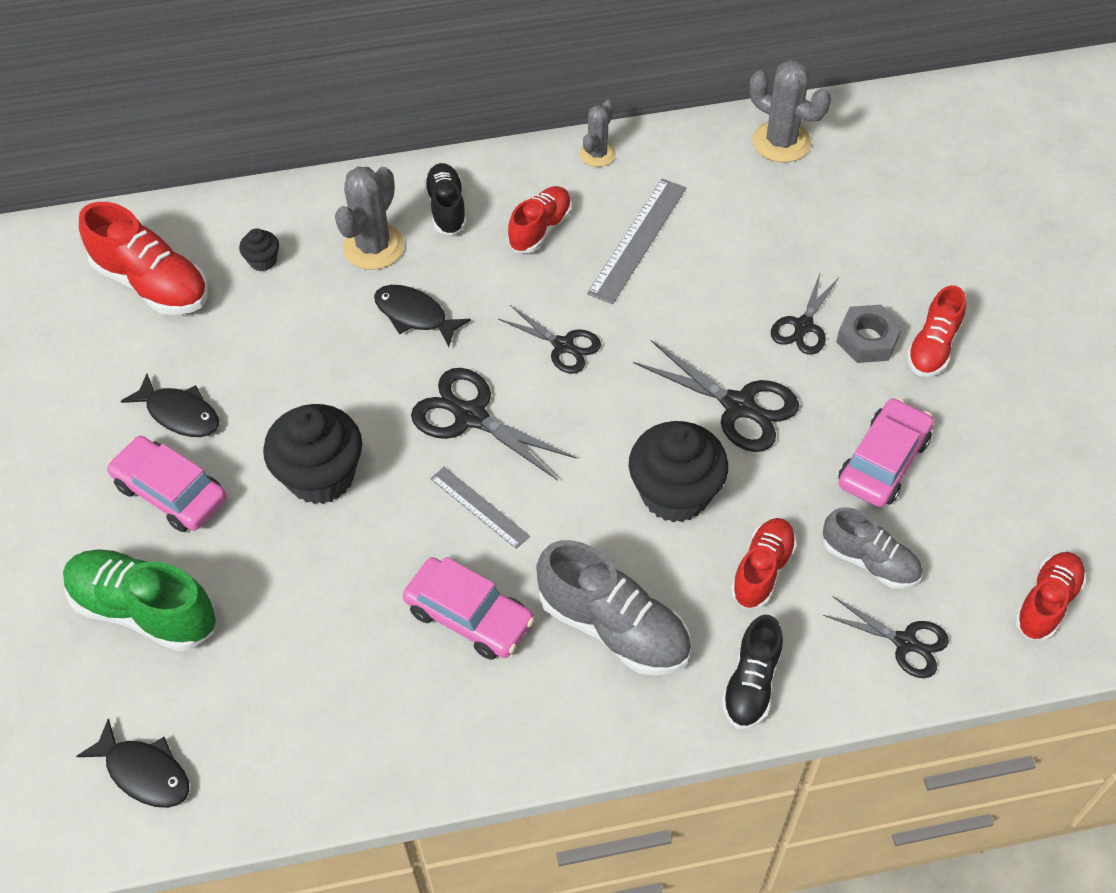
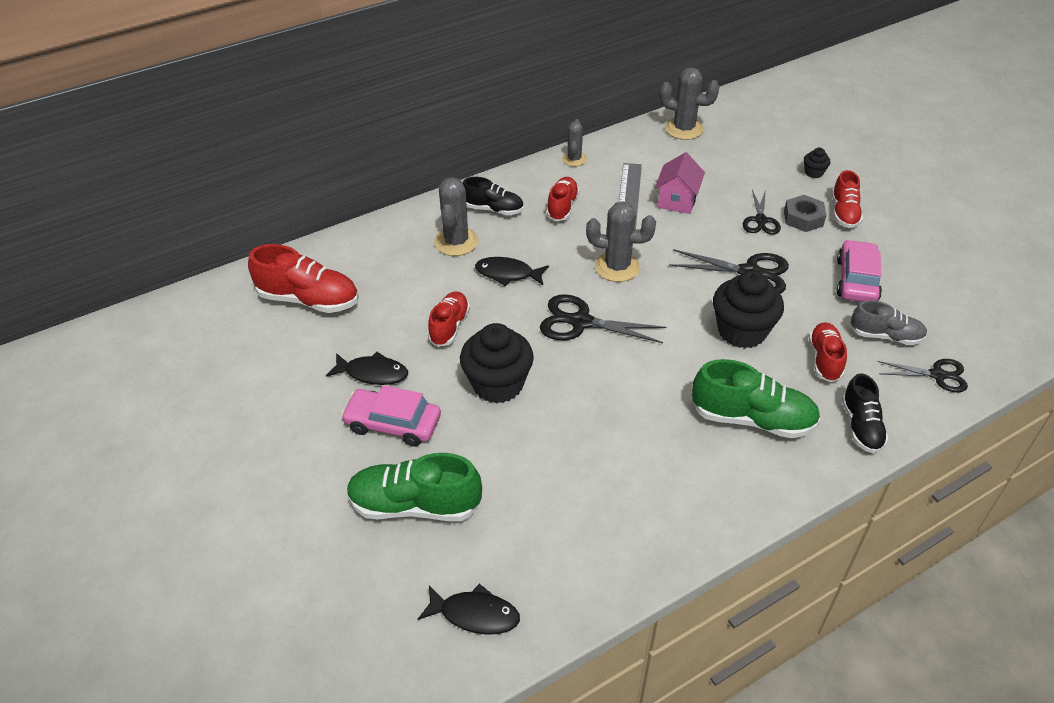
camera: 20 degrees left, 10 degrees down
(263, 261) = (382, 267): black cupcake -> black cupcake (813, 173)
(447, 208) = (493, 209): black shoe -> black shoe turned 135 degrees clockwise
(469, 616) = (652, 440): pink car -> none
(479, 507) = (619, 373): grey ruler -> none
(563, 345) = (617, 267): black scissors -> grey cactus
(613, 627) = (752, 419): grey shoe -> green shoe
(703, 261) = (677, 200): none -> pink house
(1046, 603) = (1003, 330): red shoe -> red shoe (449, 326)

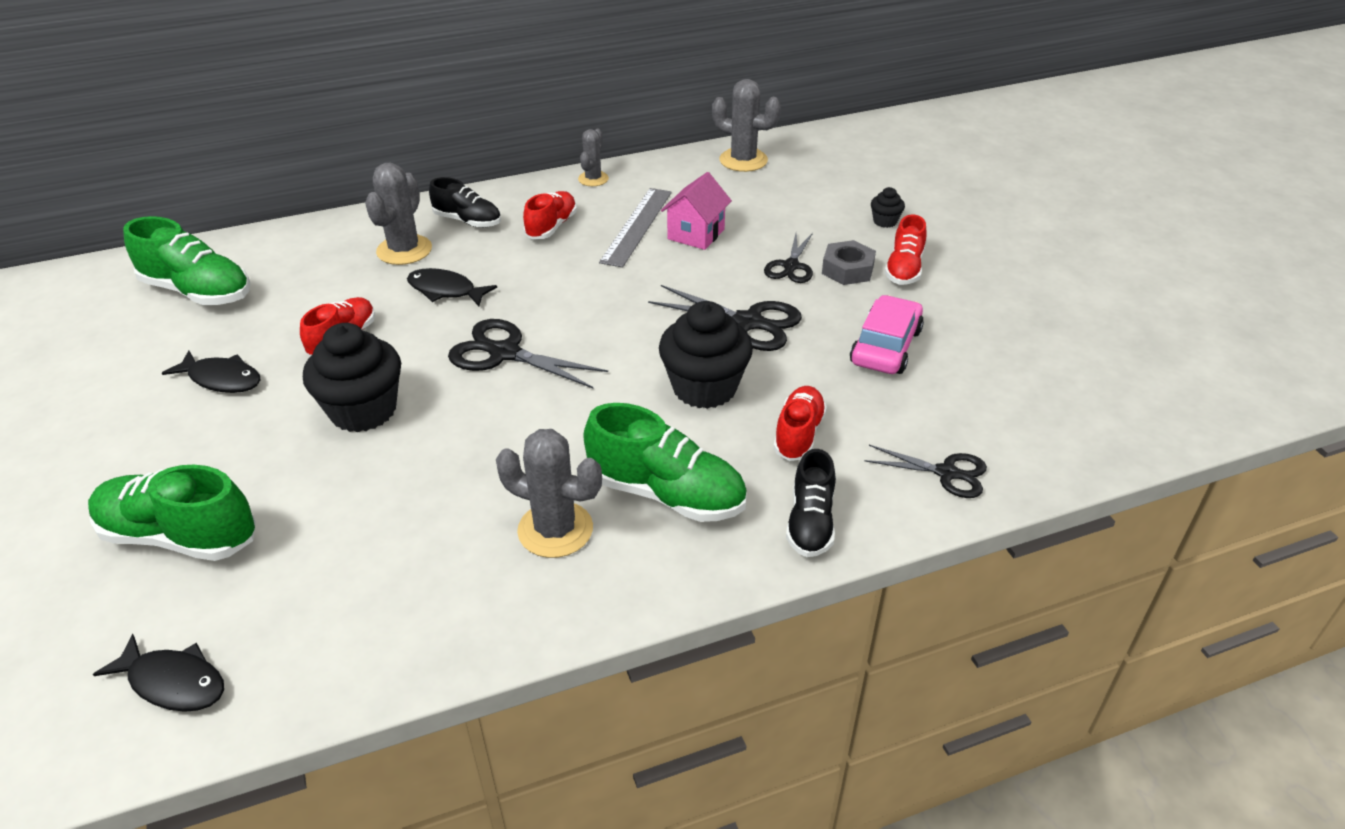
camera: 10 degrees right, 5 degrees down
(309, 300) = (198, 291): red shoe -> green shoe
(393, 424) = (211, 438): pink car -> none
(617, 267) = (583, 298): grey cactus -> grey cactus (555, 530)
(885, 336) = (895, 417): grey shoe -> none

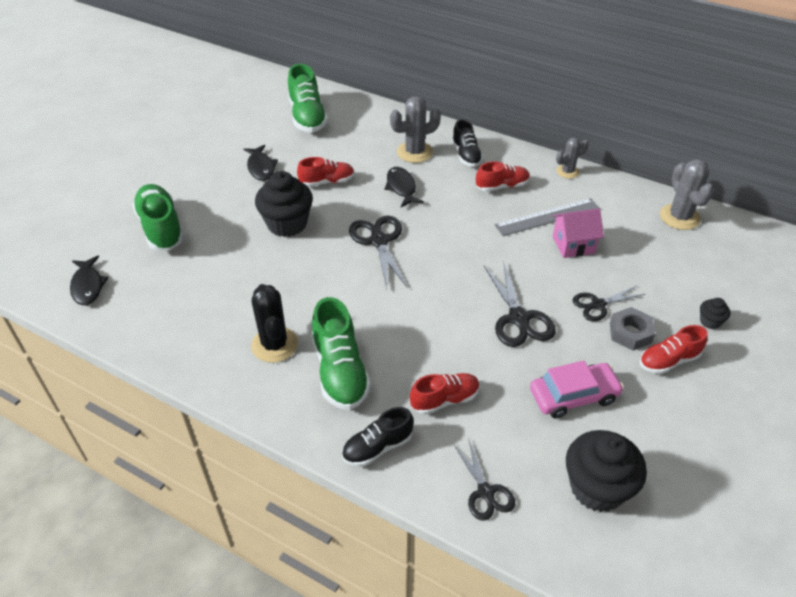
camera: 50 degrees right, 5 degrees up
(555, 530) = (274, 345): grey cactus -> black cactus
(704, 388) = (439, 335): black cupcake -> black cupcake (597, 488)

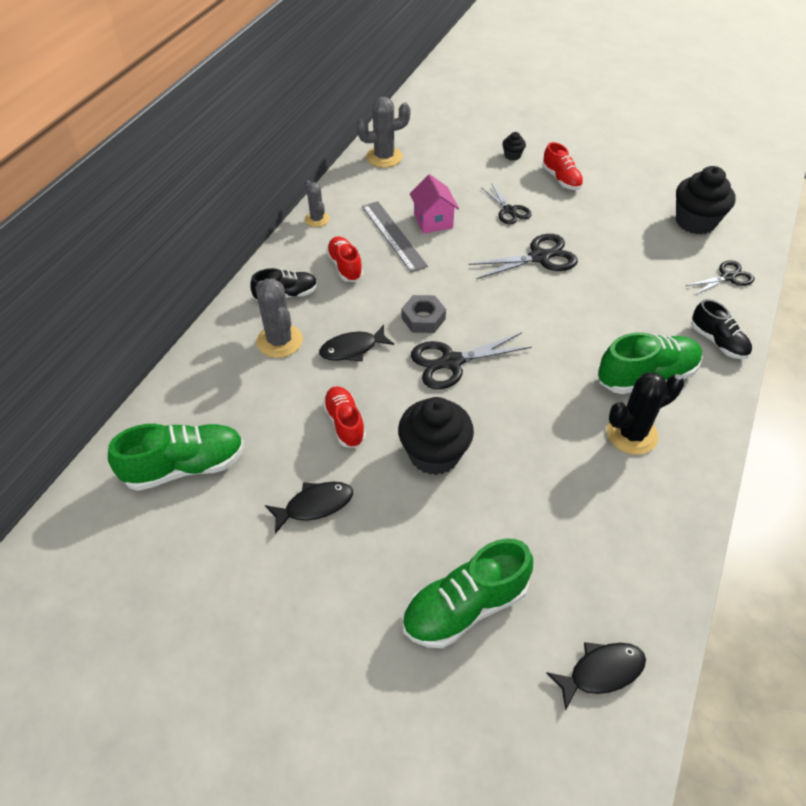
camera: 95 degrees left, 5 degrees up
(445, 400) = (650, 302): red shoe -> none
(573, 396) = (615, 229): pink car -> none
(630, 333) = (537, 196): grey nut -> grey nut (423, 318)

